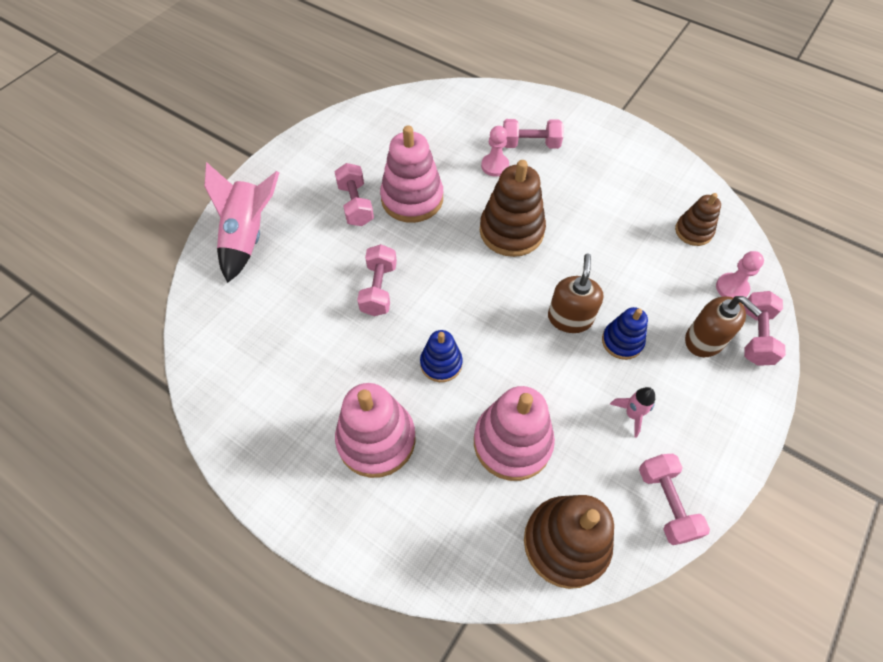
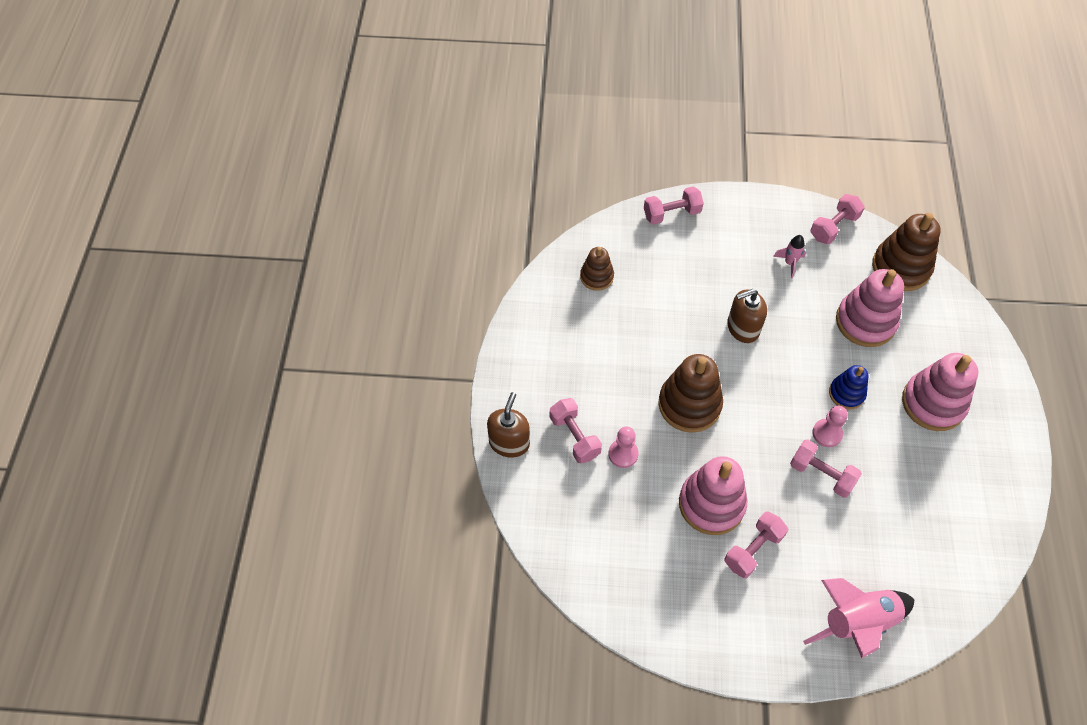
camera: 120 degrees left, 0 degrees up
(379, 289) = (821, 474): pink dumbbell -> pink dumbbell turned 60 degrees clockwise
(622, 341) = (737, 288): blue stacking toy -> none
(704, 340) = (698, 241): brown soap dispenser -> brown soap dispenser (509, 442)
(732, 288) = (637, 237): pink pawn -> pink pawn (827, 433)

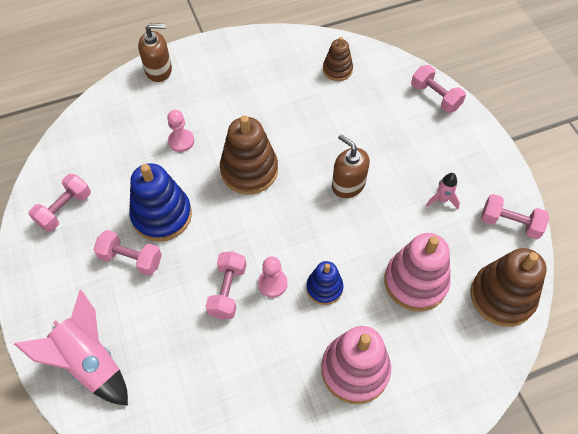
camera: 65 degrees right, 0 degrees up
(574, 437) = (182, 106): pink dumbbell -> pink dumbbell (64, 209)
(711, 504) = (162, 215): pink stacking toy -> blue stacking toy

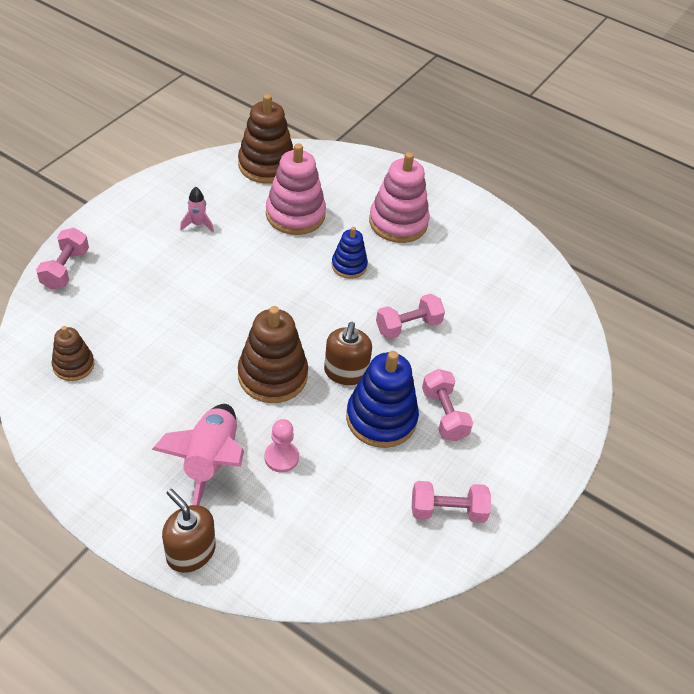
camera: 130 degrees left, 10 degrees down
(90, 362) = (550, 384): pink rocket -> pink rocket (211, 462)
(272, 283) = (374, 300): pink pawn -> none
(348, 184) = (230, 292): brown soap dispenser -> brown soap dispenser (345, 372)
(510, 223) = (191, 178): pink dumbbell -> none

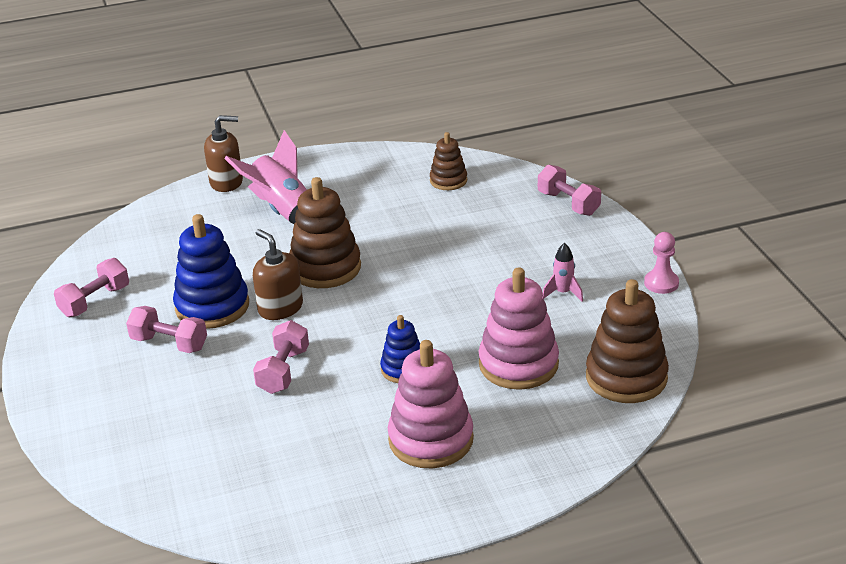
camera: 135 degrees right, 15 degrees down
(281, 457) = (245, 243): pink pawn -> pink pawn (661, 283)

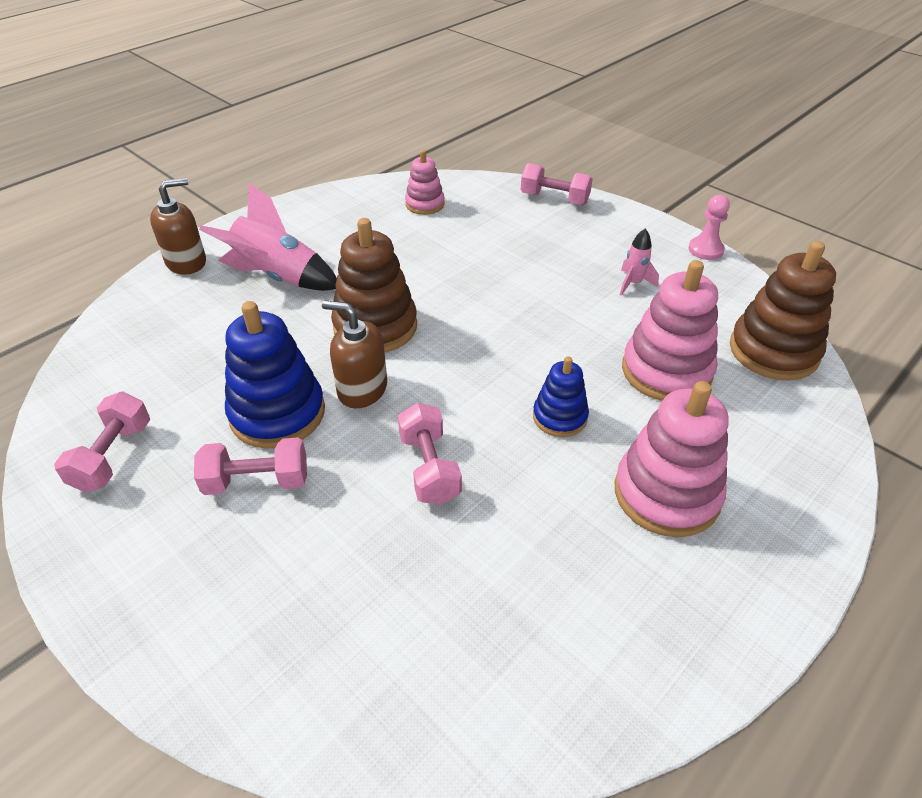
camera: 30 degrees left, 10 degrees up
(448, 180) = (425, 204): brown stacking toy -> pink stacking toy

